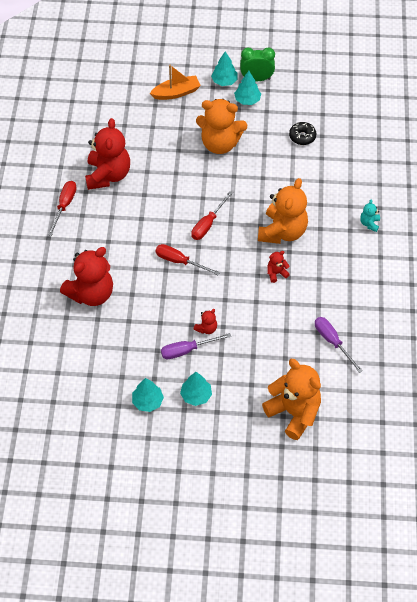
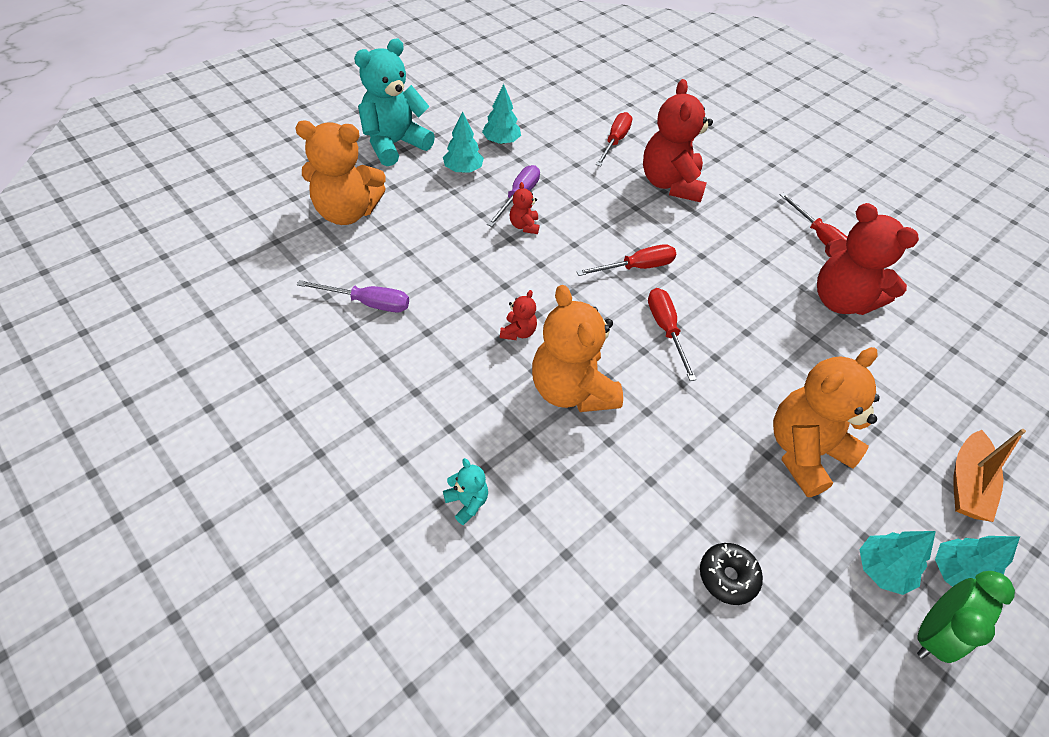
camera: 130 degrees right, 5 degrees down
(79, 347) = (615, 141): none -> red screwdriver
(216, 450) = (394, 144): none -> turquoise teddy bear

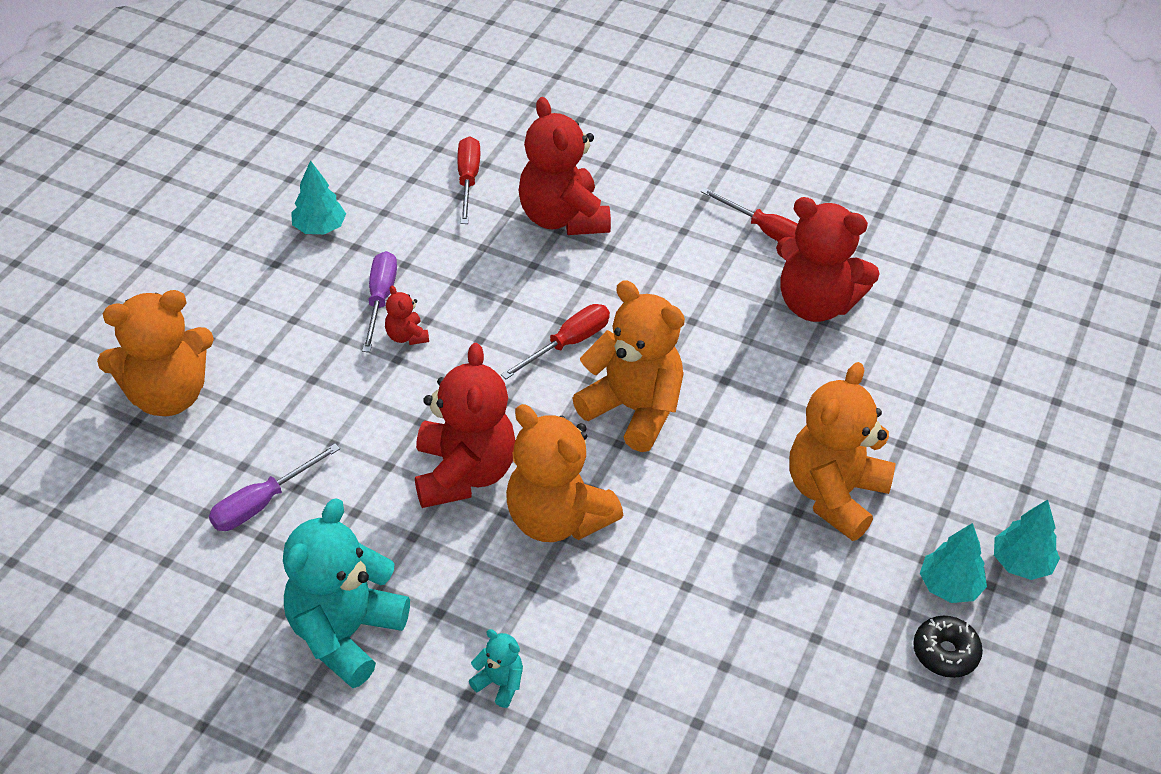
camera: 20 degrees left, 5 degrees down
(368, 303) = (262, 503): purple screwdriver -> purple screwdriver turned 150 degrees clockwise
(394, 144) = (178, 279): turquoise teddy bear -> turquoise teddy bear (345, 634)
(463, 170) = (290, 285): turquoise tree -> none
(518, 332) = (464, 473): red teddy bear -> red teddy bear, size x2.31
(665, 330) = (633, 409): red screwdriver -> orange teddy bear
(727, 577) = (802, 652): black donut -> black donut (945, 653)
(932, 633) = (1014, 628): green clock -> none
(967, 483) = (1007, 467): orange boat -> none

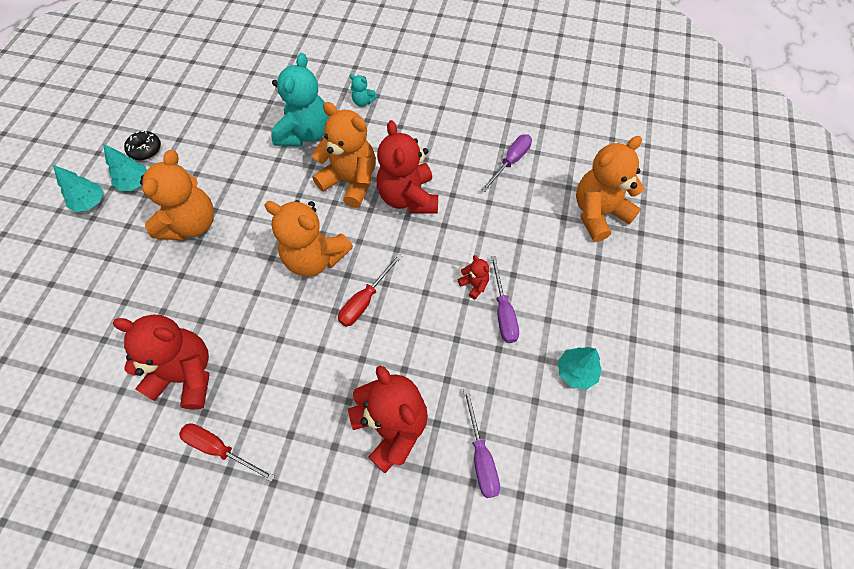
camera: 170 degrees right, 15 degrees up
(345, 634) = (441, 110): turquoise teddy bear -> turquoise teddy bear (305, 133)
(468, 180) = (481, 456): red screwdriver -> purple screwdriver

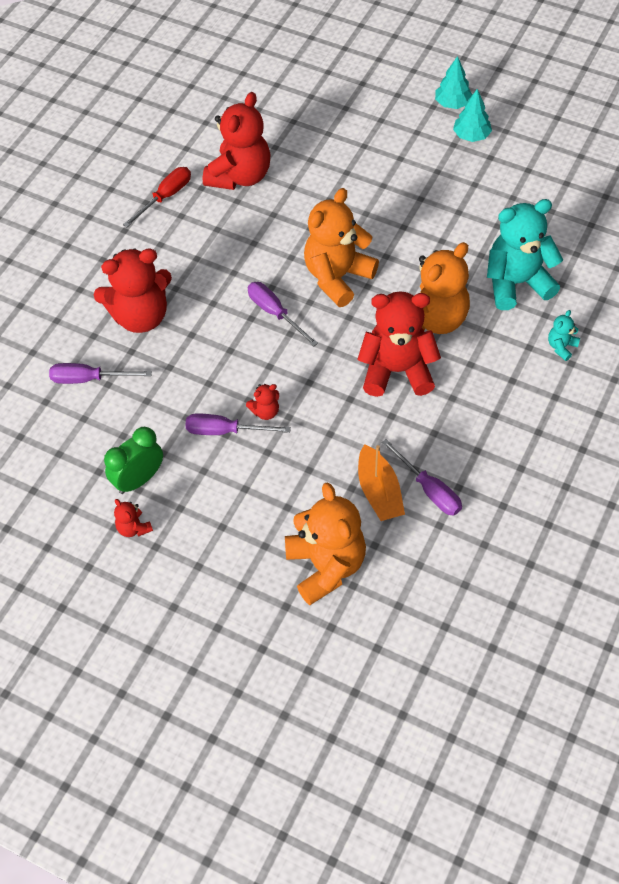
camera: 105 degrees right, 5 degrees down
(145, 150) = (517, 143): black donut -> none
(191, 224) = (406, 180): orange teddy bear -> none
(305, 133) = (516, 283): turquoise teddy bear -> turquoise teddy bear turned 135 degrees clockwise
(365, 300) = (275, 313): red screwdriver -> purple screwdriver
(523, 191) = (379, 492): none -> orange boat
(576, 372) = (138, 479): turquoise tree -> green clock
(624, 362) = (133, 528): none -> red teddy bear

